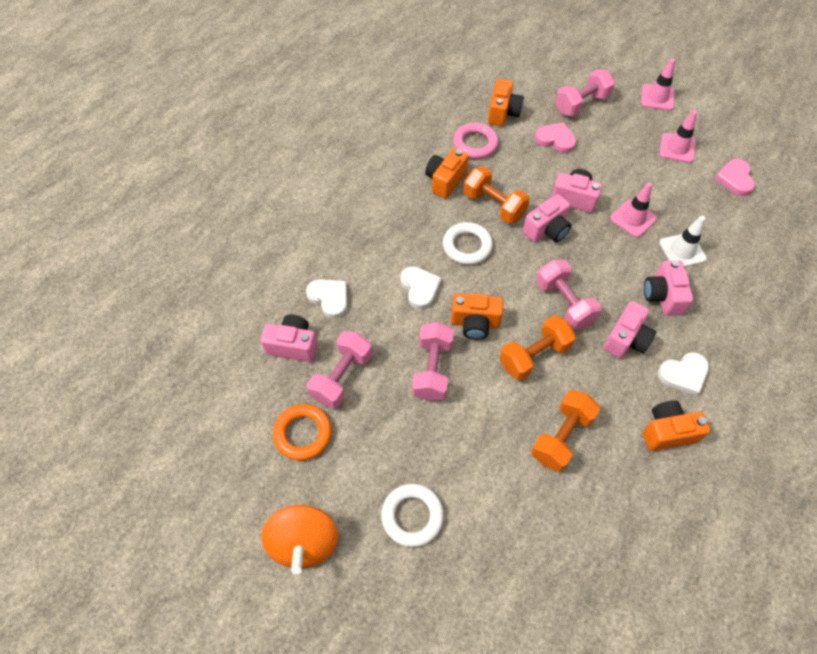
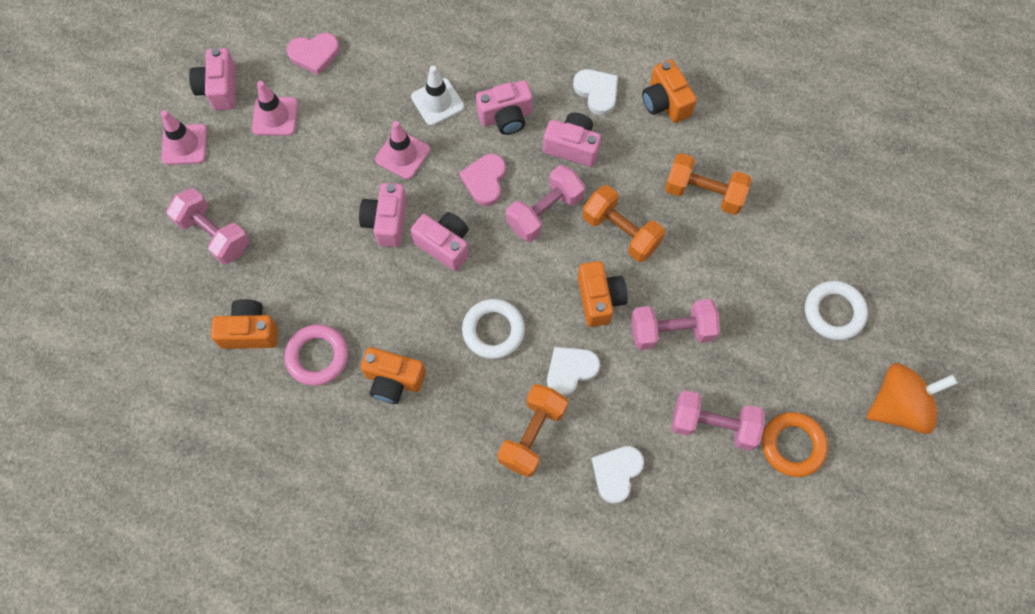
camera: 105 degrees left, 10 degrees up
(293, 345) = (693, 494): pink camera -> pink camera (219, 89)
(494, 205) = (420, 312): orange dumbbell -> orange dumbbell (532, 435)
(555, 139) = (288, 257): pink heart -> pink heart (485, 181)

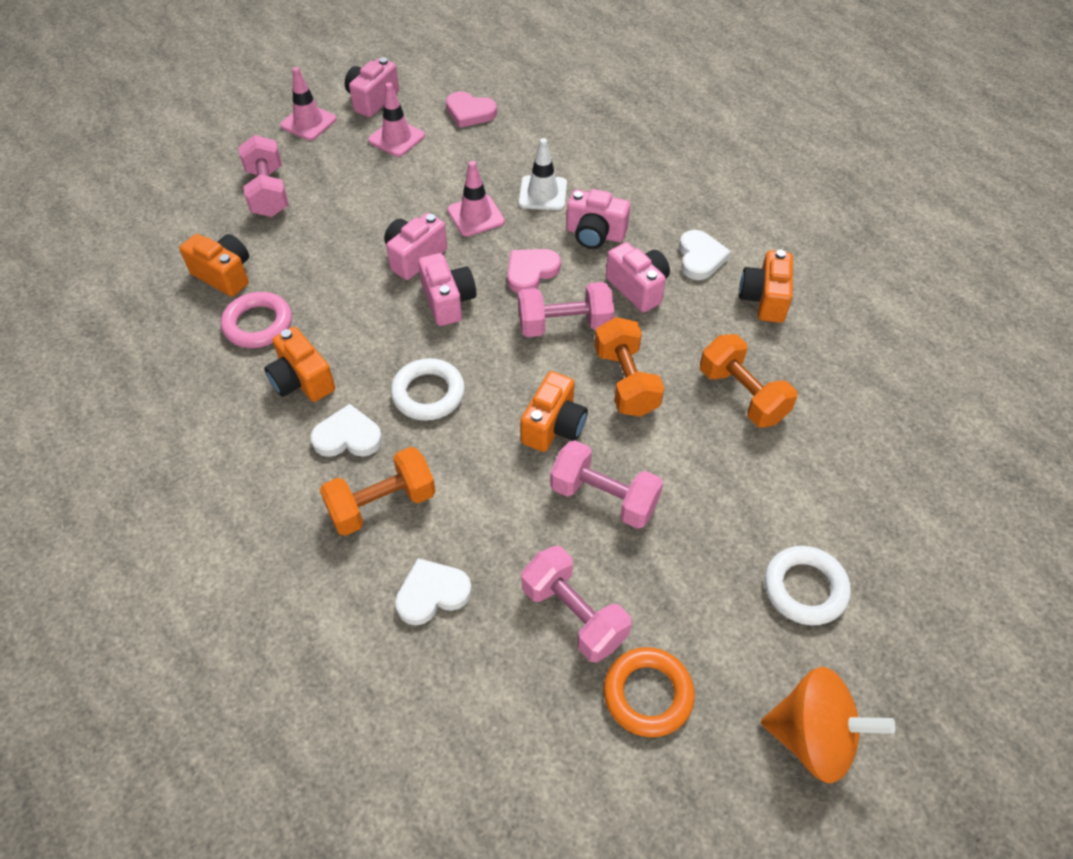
camera: 35 degrees right, 15 degrees down
(570, 370) = (470, 471): white heart -> white heart (348, 437)

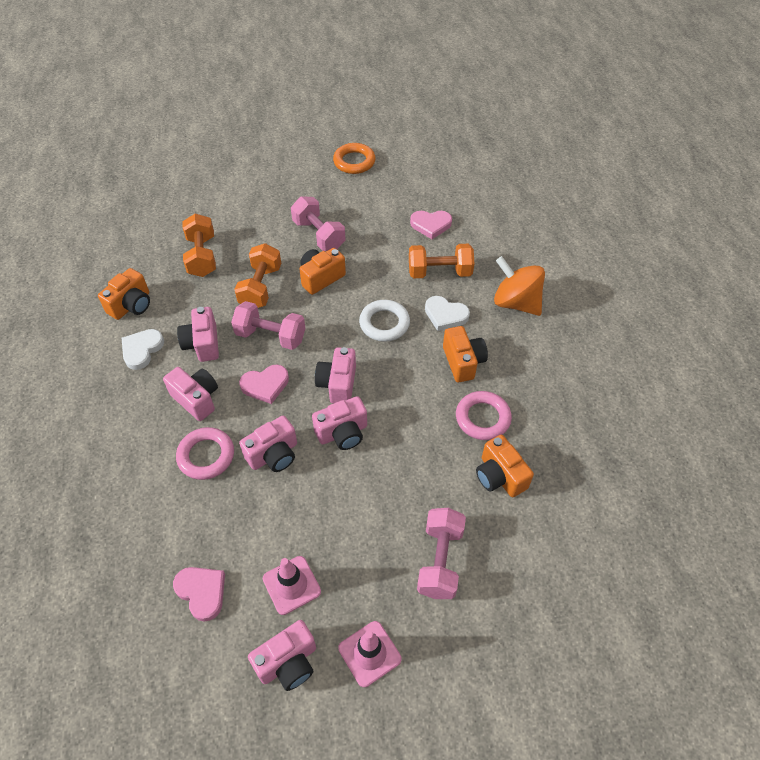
camera: 155 degrees left, 0 degrees up
(432, 594) = (431, 225): white heart -> pink heart
(476, 216) = (273, 454): pink traffic cone -> pink camera
(543, 193) = (206, 456): white traffic cone -> pink ring
(574, 614) = (367, 196): pink dumbbell -> none
(805, 588) = (255, 171): white ring -> none
(813, 737) = (298, 131): orange spinning top -> orange spinning top (516, 302)

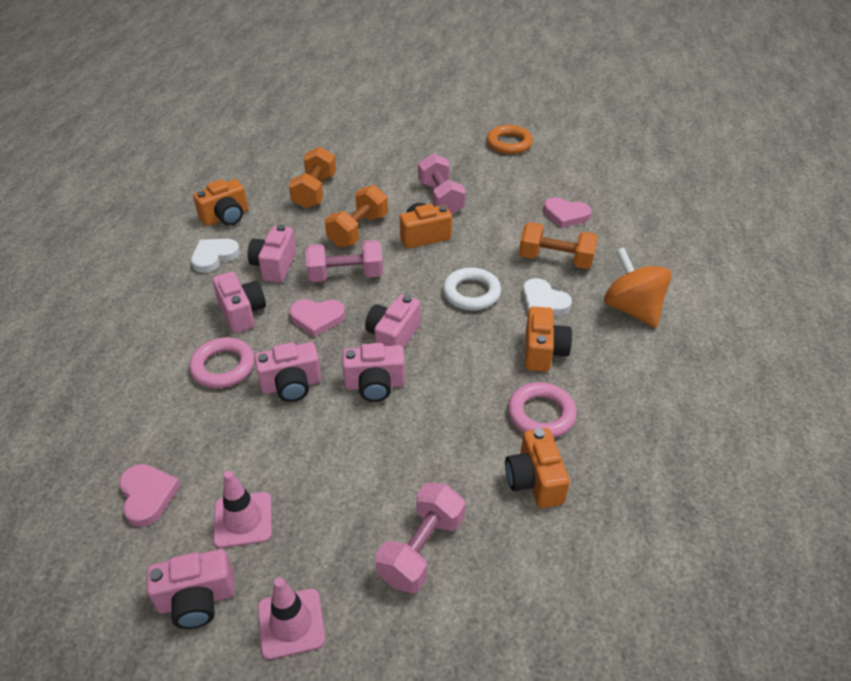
camera: 20 degrees right, 10 degrees down
(271, 336) = (345, 275): pink dumbbell -> pink dumbbell turned 45 degrees counterclockwise

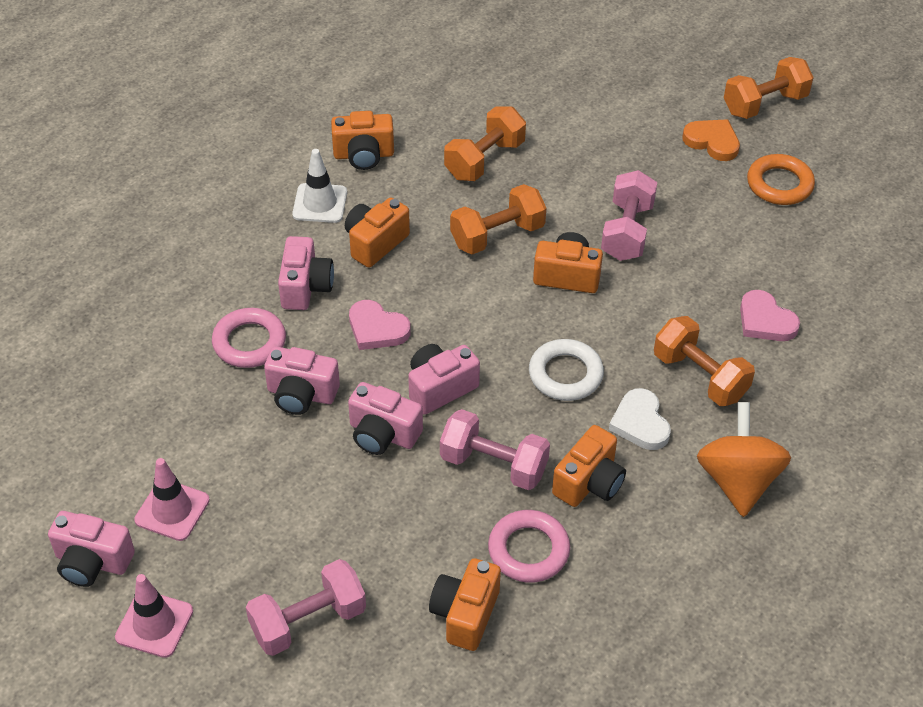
camera: 30 degrees right, 5 degrees up
(147, 495) = (106, 444): pink heart -> none
(214, 257) = (320, 203): white heart -> white traffic cone
(274, 266) = (375, 243): pink camera -> orange camera
(345, 275) = (442, 289): pink dumbbell -> pink dumbbell (493, 465)
(451, 135) = (712, 142): none -> orange heart
(464, 108) = (764, 104): none -> orange dumbbell

